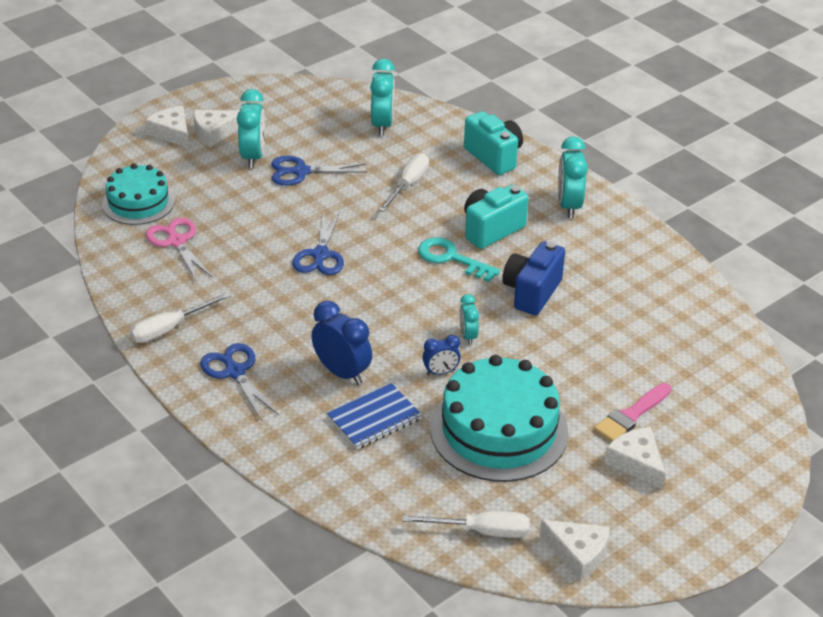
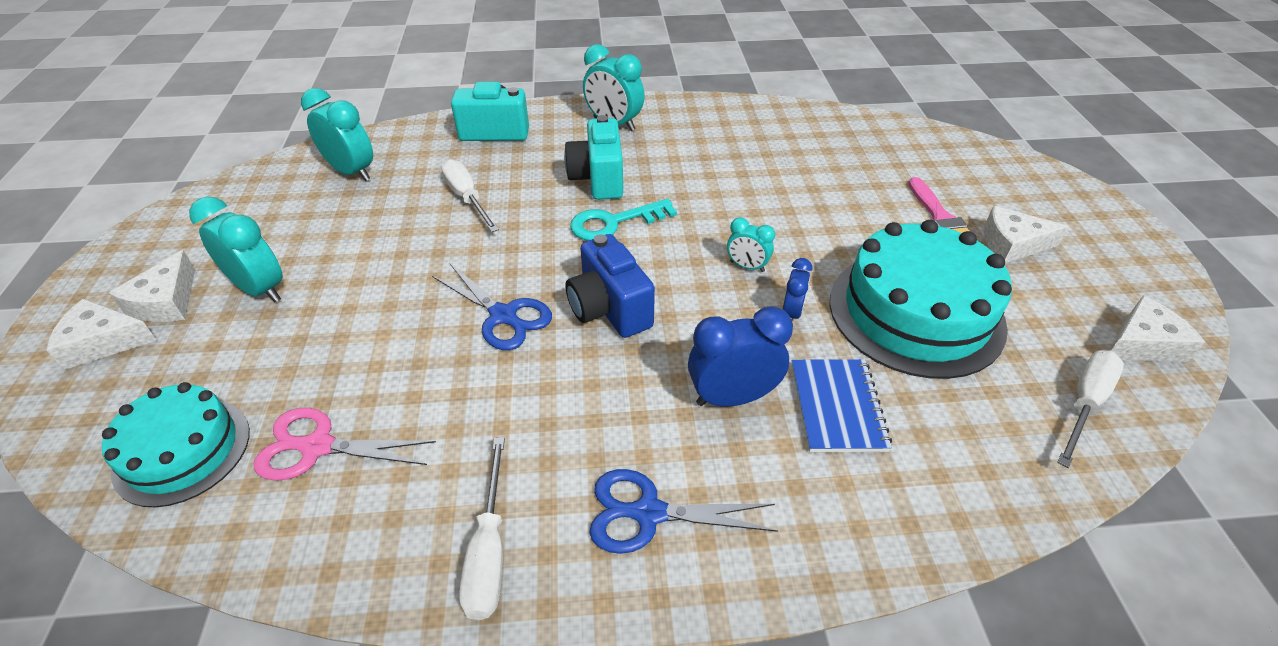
camera: 55 degrees left, 5 degrees up
(300, 172) = (341, 263): blue scissors -> none
(531, 292) = (715, 197): blue camera -> blue camera (609, 309)

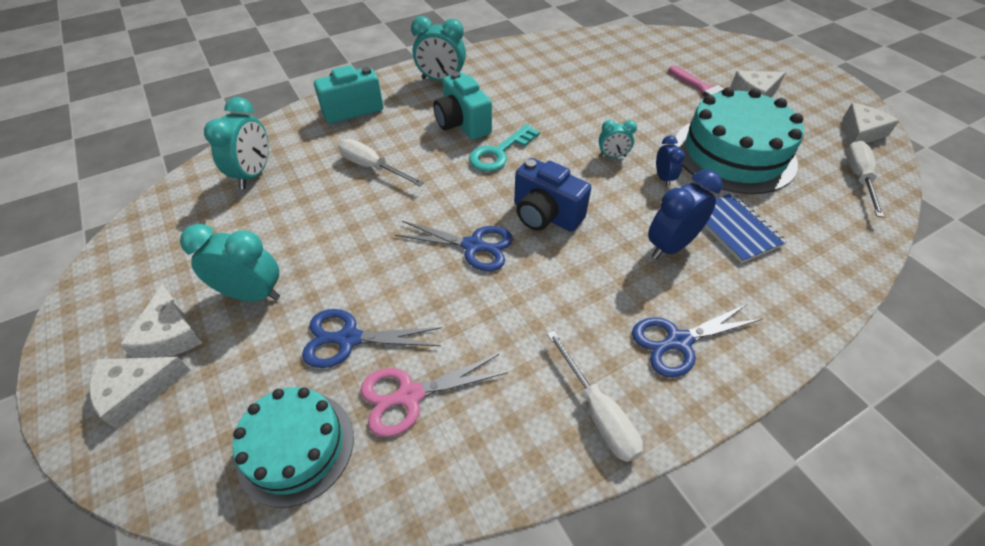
camera: 25 degrees left, 5 degrees up
(307, 366) = (348, 339): none -> blue scissors
(352, 172) = (254, 174): turquoise clock -> turquoise clock turned 90 degrees clockwise

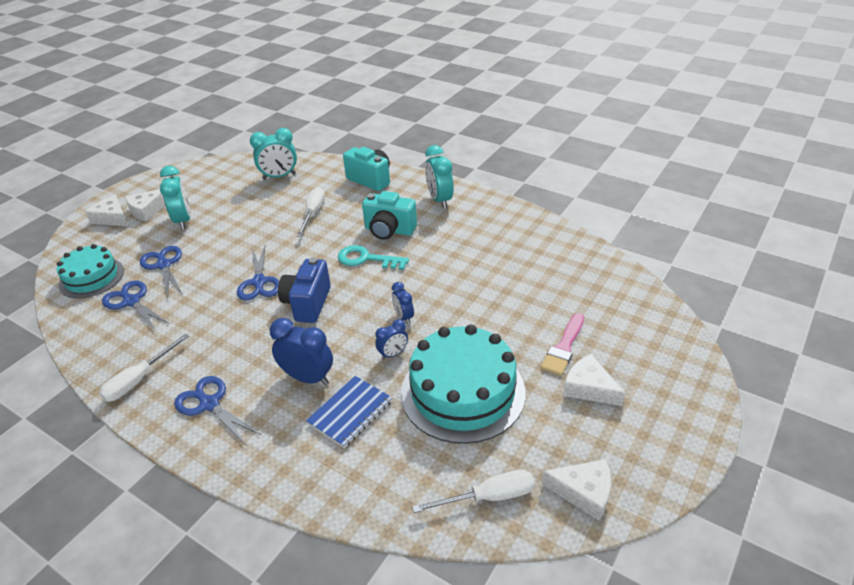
camera: 65 degrees right, 10 degrees down
(409, 396) = (131, 301): pink scissors -> blue scissors
(462, 124) = (389, 230): turquoise camera -> turquoise camera turned 105 degrees counterclockwise
(612, 156) = (403, 317): turquoise clock -> blue clock

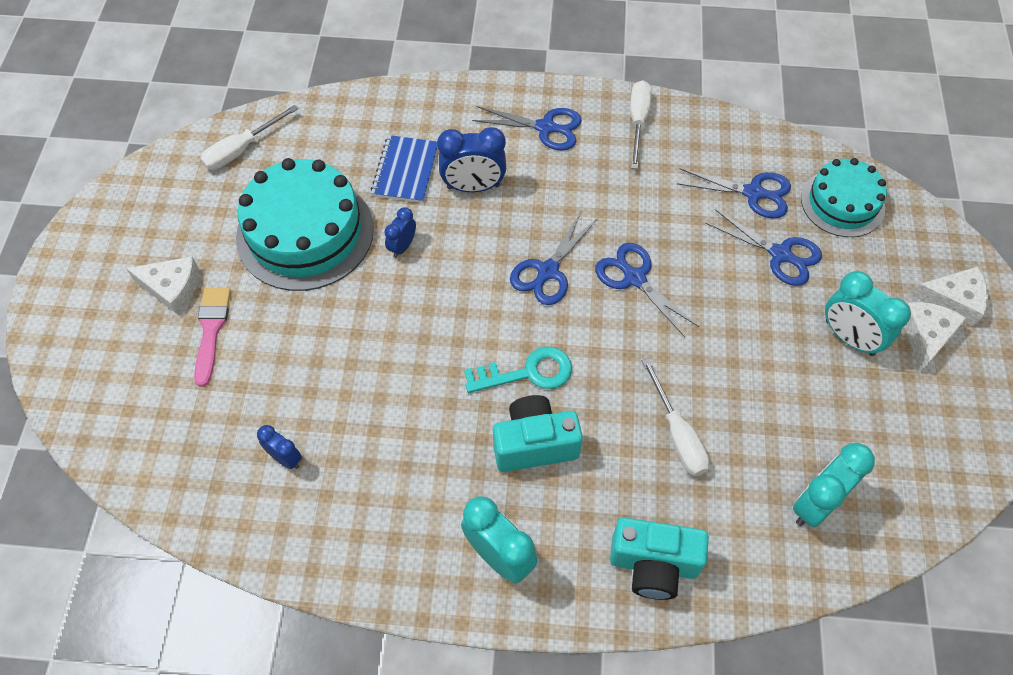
camera: 150 degrees right, 20 degrees up
(307, 303) = (547, 271): blue camera -> blue scissors
(403, 317) = (419, 299): blue clock -> blue clock (285, 458)
(583, 492) = (159, 183): white cheese -> none

